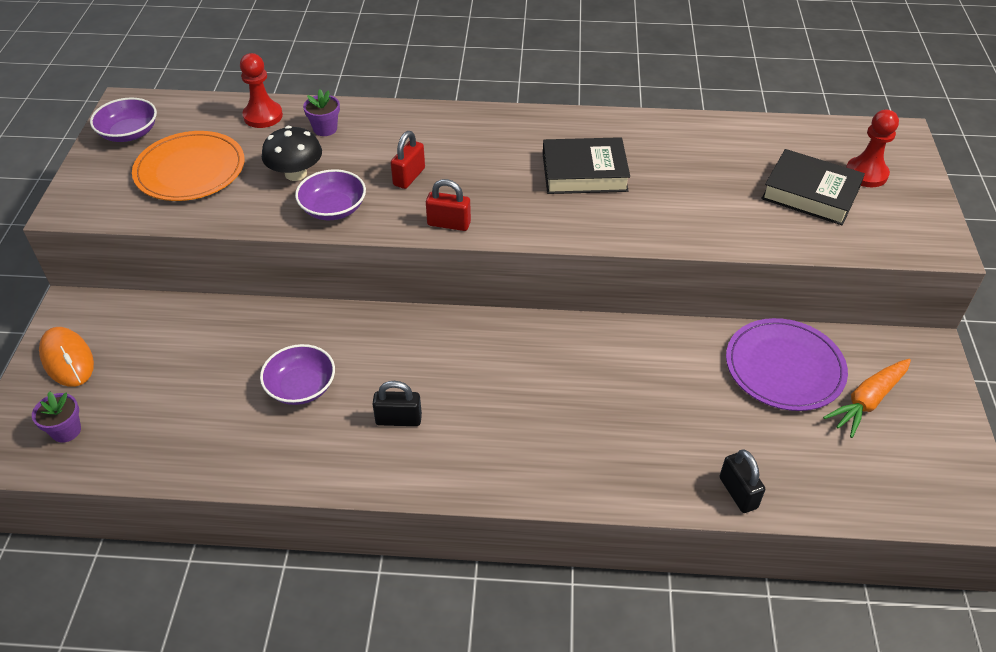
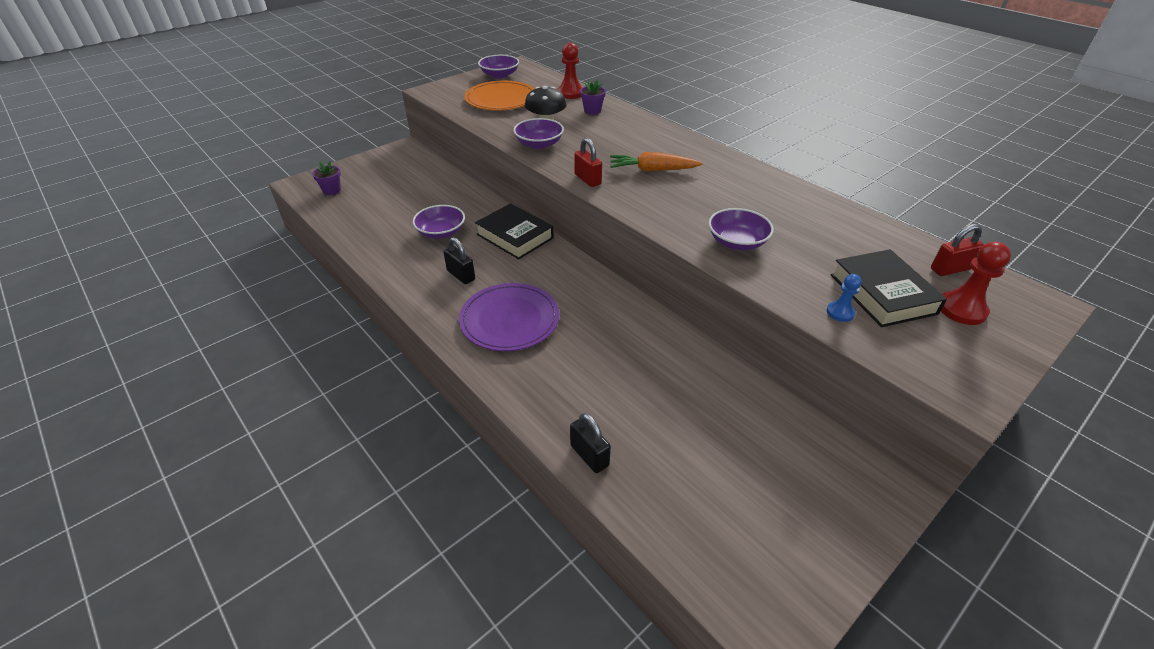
camera: 45 degrees right, 5 degrees down
(67, 359) = (373, 165): orange mouse -> none
(409, 177) = (601, 149): red padlock -> red padlock (950, 269)
(584, 172) = (714, 197): black book -> black book (515, 236)
(662, 211) = (737, 242): none -> purple bowl
(738, 493) = (589, 455): black padlock -> black padlock turned 60 degrees counterclockwise
(784, 367) = (738, 412): purple plate -> purple plate (510, 319)
(806, 231) = (840, 312): none -> blue pawn
(867, 401) = (779, 481): orange carrot -> orange carrot (652, 170)

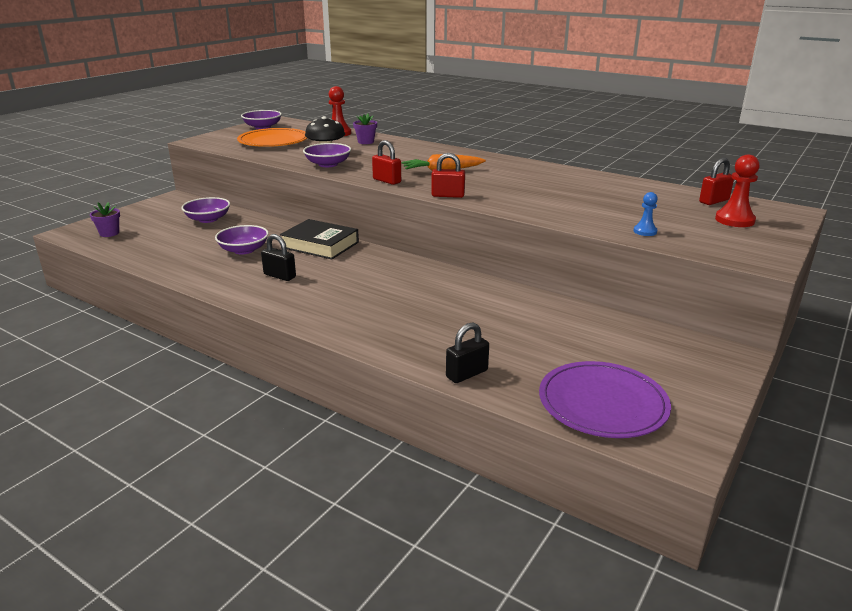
camera: 15 degrees left, 15 degrees down
(510, 319) = (344, 299): purple plate -> purple plate (602, 403)
(589, 455) = (467, 374): black padlock -> black padlock turned 75 degrees counterclockwise
(641, 213) = (448, 195): none -> red padlock
(737, 242) = (539, 203): purple bowl -> purple bowl (208, 219)
(882, 294) = (671, 218): black book -> none

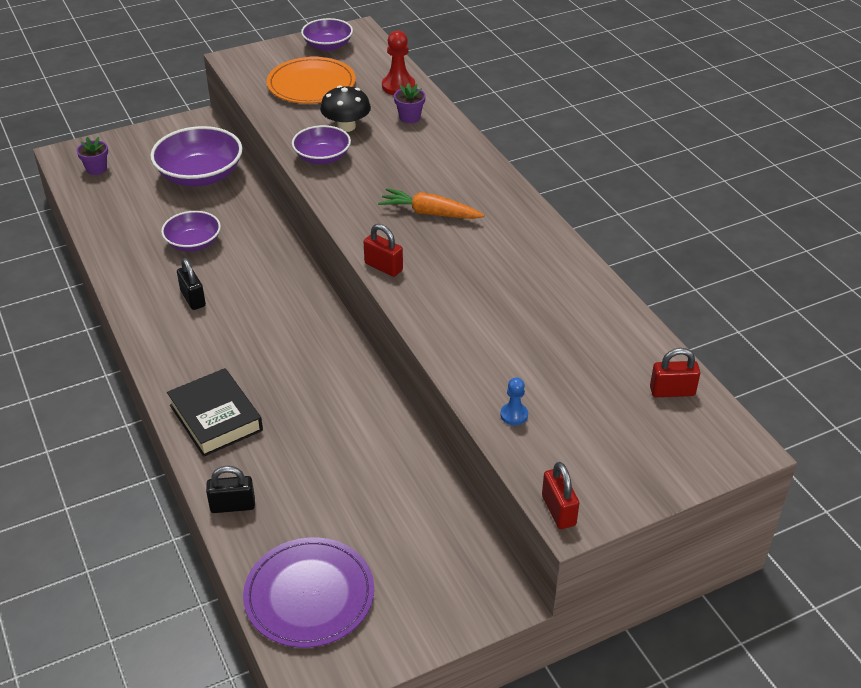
camera: 30 degrees right, 15 degrees up
(208, 219) = (200, 175): purple bowl -> purple bowl, size x1.65
(320, 245) = (270, 261): black book -> black book (216, 418)
(387, 181) = (350, 214): red padlock -> red padlock (558, 510)
(734, 220) = (644, 436): red pawn -> none

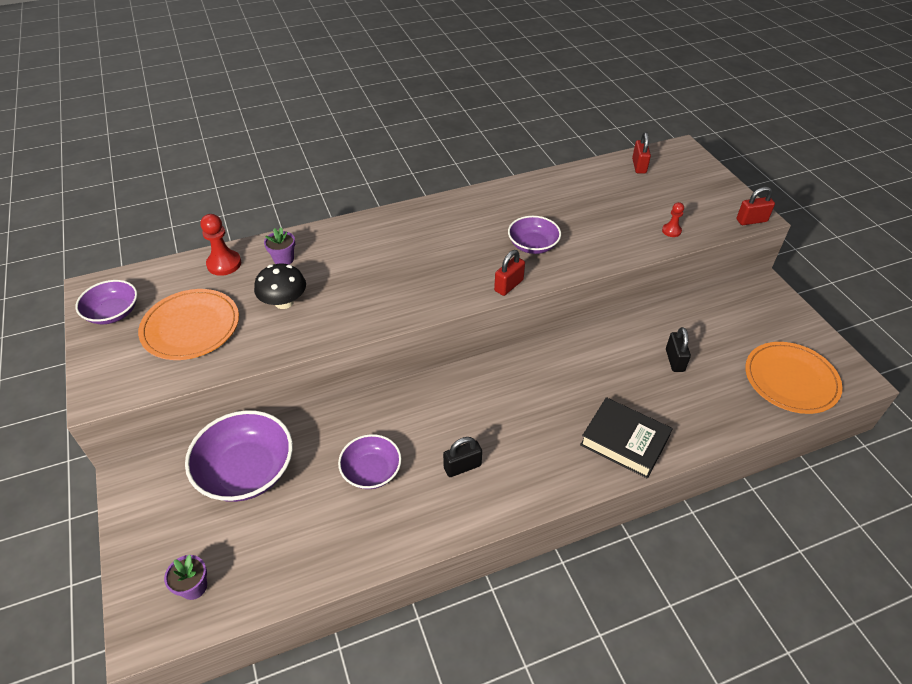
camera: 85 degrees left, 5 degrees up
(216, 418) = (624, 441): black book -> black book turned 60 degrees clockwise
(232, 506) = (719, 426): black padlock -> black padlock (674, 360)
(309, 595) = (791, 380): purple plate -> orange plate
(322, 157) = (334, 320): purple bowl -> purple bowl (533, 245)
(430, 213) = (437, 255): orange carrot -> none
(514, 415) = (671, 231): blue pawn -> red pawn

